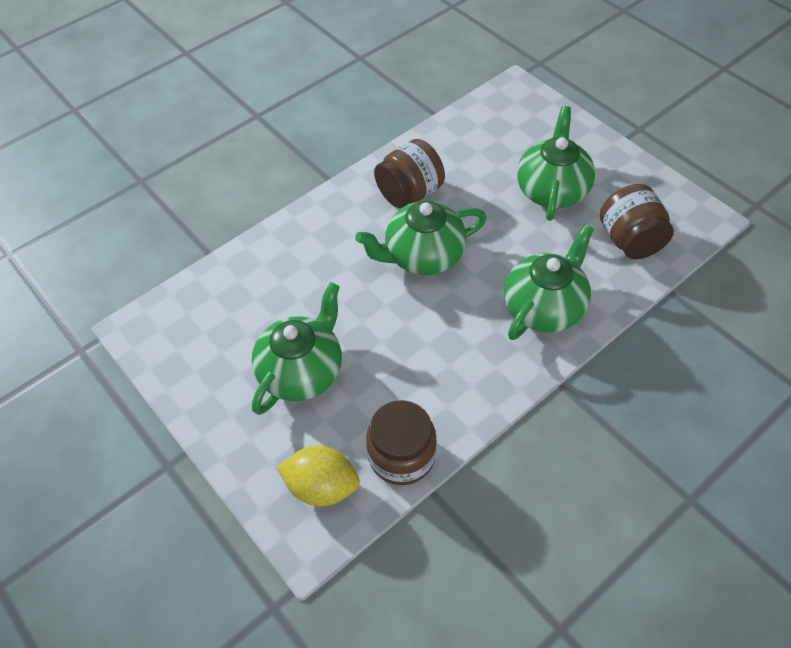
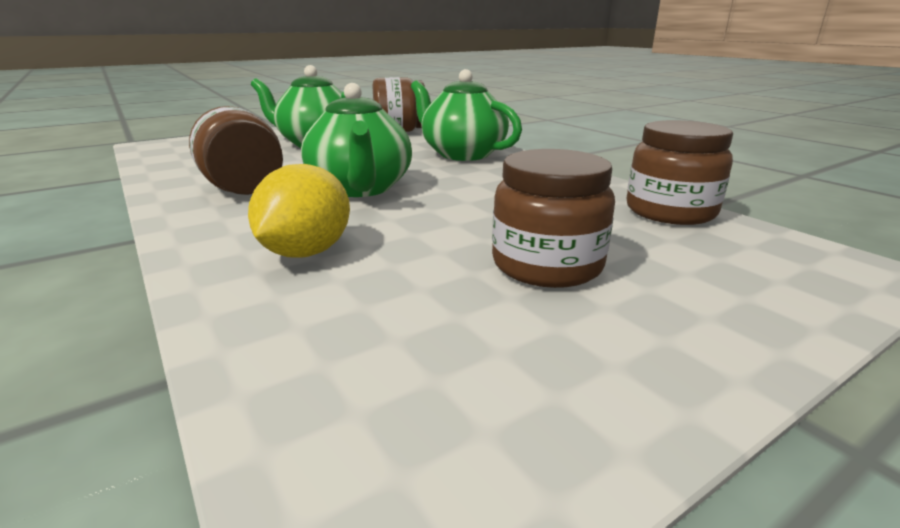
camera: 85 degrees left, 30 degrees down
(302, 371) = (547, 265): green teapot -> brown jar
(322, 487) = (757, 257): yellow lemon -> yellow lemon (306, 252)

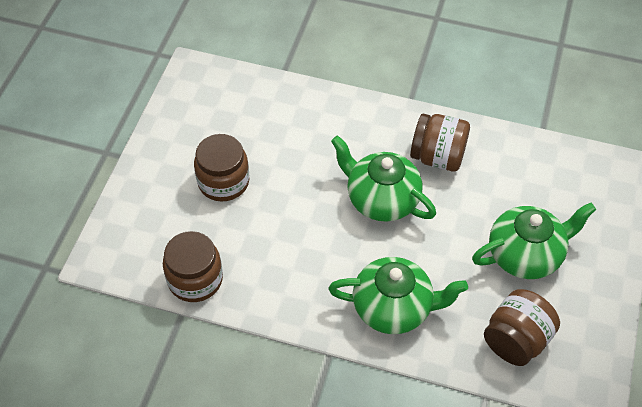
camera: 140 degrees right, 30 degrees up
(306, 252) = (322, 131): yellow lemon -> none

